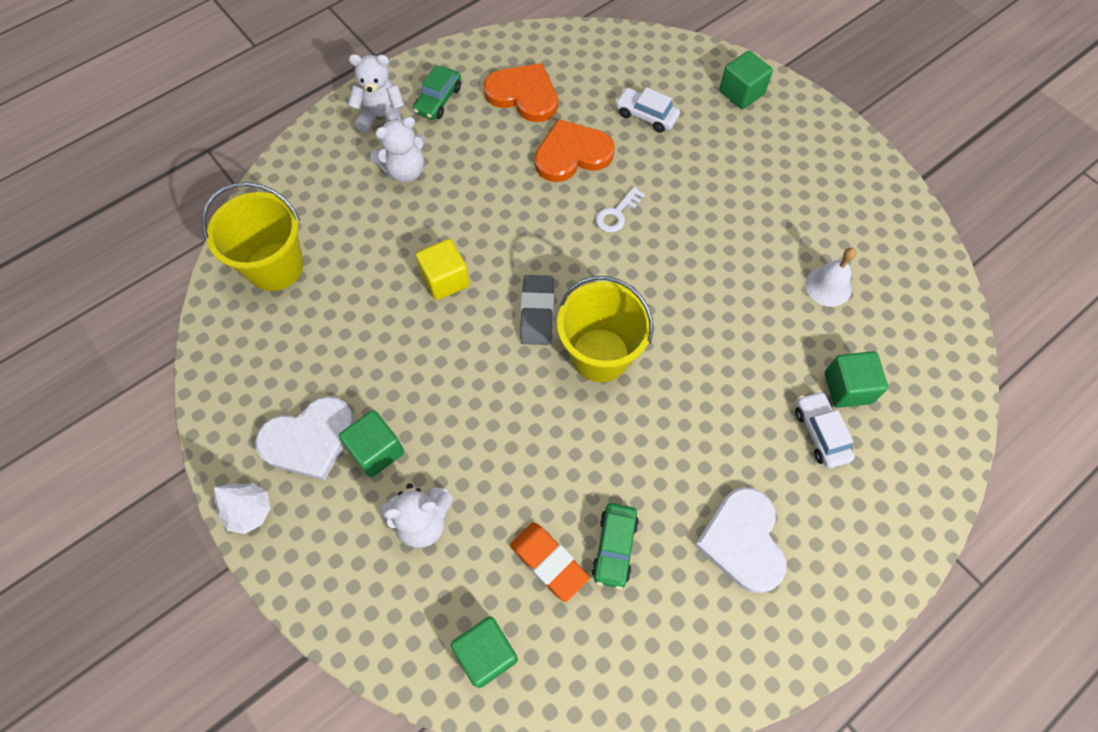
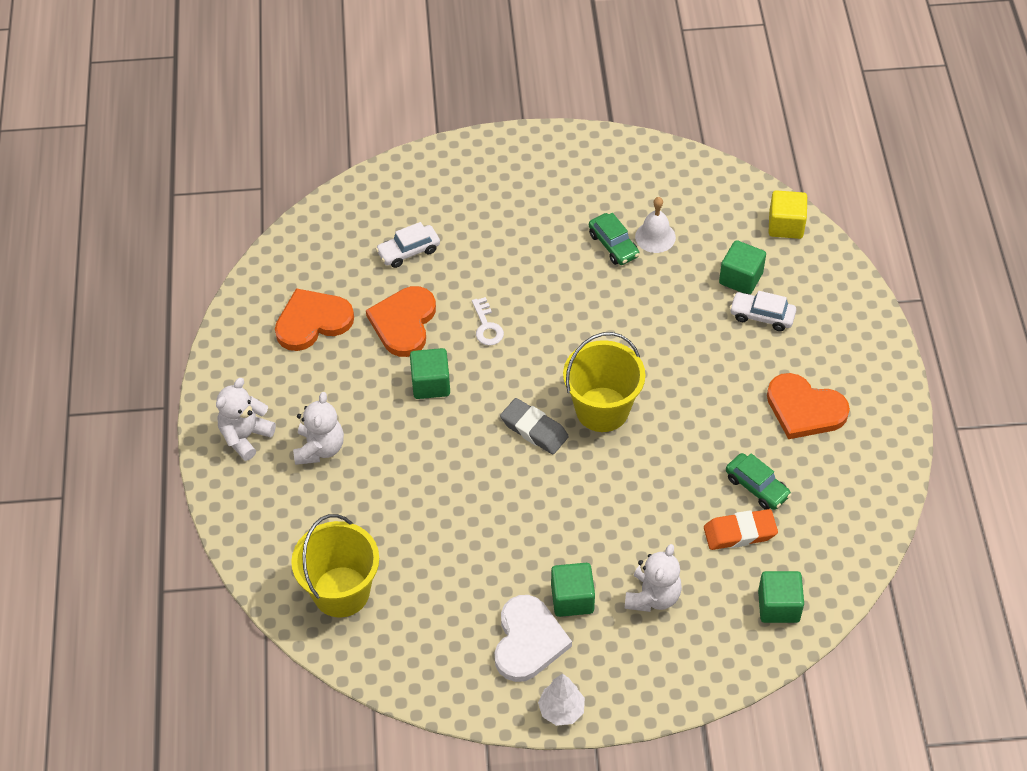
camera: 55 degrees left, 10 degrees down
(438, 100) = (263, 385): green car -> green car (613, 245)
(445, 280) = (454, 475): yellow cube -> yellow cube (785, 225)
(741, 93) = (441, 177): green cube -> green cube (431, 384)
(742, 541) = (804, 409): white heart -> orange heart

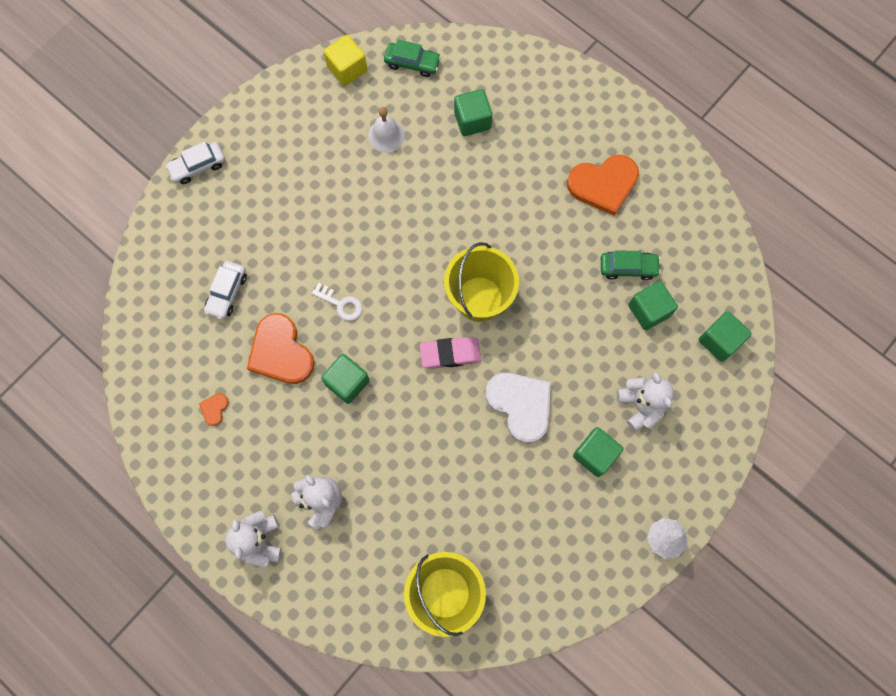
camera: 45 degrees left, 20 degrees up
(312, 321) = (214, 409): orange heart -> orange heart, size x0.43
(528, 641) = (597, 510): white heart -> white heart (520, 405)
(534, 429) = (450, 354): grey eraser -> pink eraser
(613, 245) = (364, 166): green car -> green car (412, 63)
(739, 533) = (649, 310): orange eraser -> green cube
(762, 316) = (512, 138): white car -> white car (198, 166)
(785, 225) = (462, 55): yellow cube -> yellow cube (347, 69)

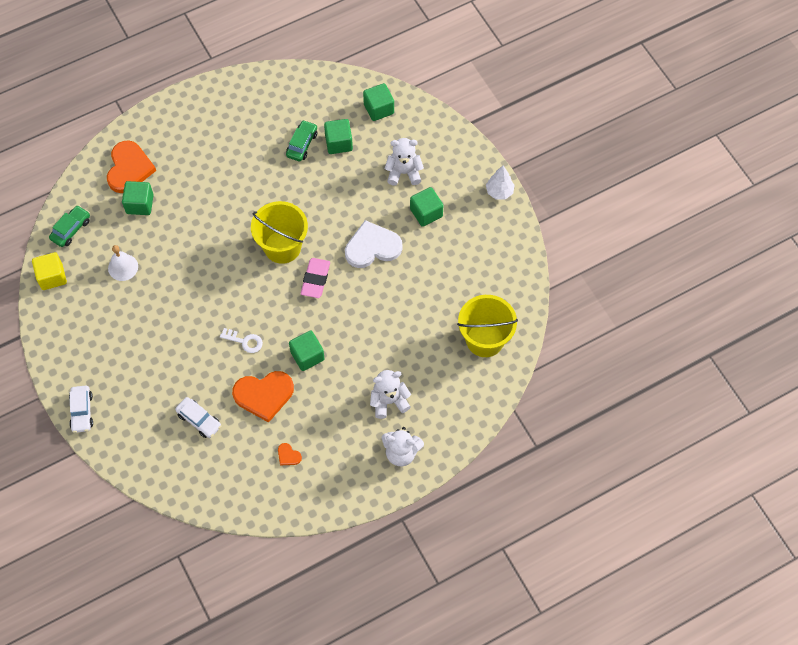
camera: 70 degrees left, 10 degrees down
(341, 304) = (244, 341): white key -> white key turned 60 degrees clockwise
(603, 184) = (232, 137): orange heart -> orange heart (129, 168)

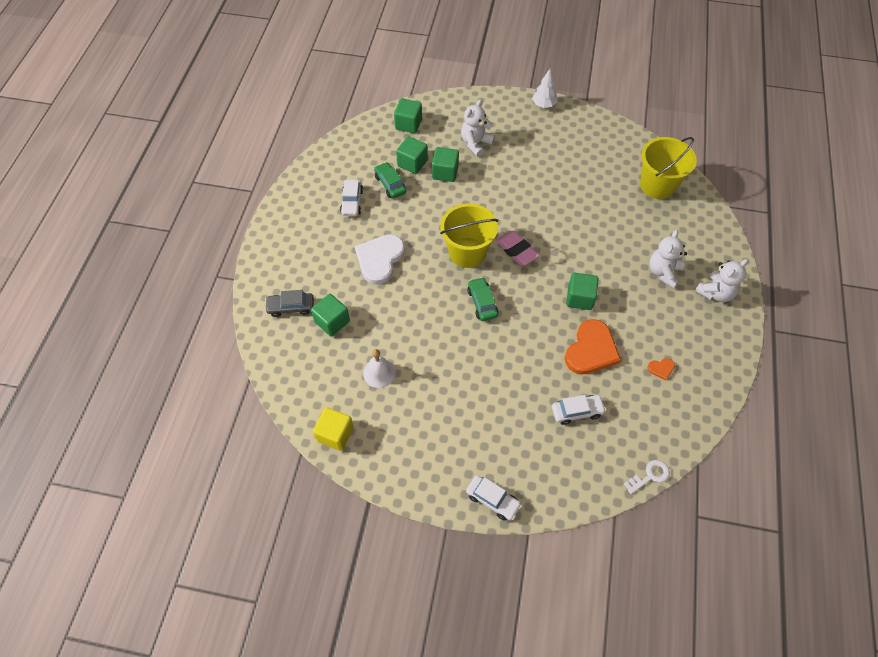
camera: 50 degrees left, 5 degrees down
(71, 229) = (303, 388): green car -> green car (482, 303)
(129, 168) = (291, 307): orange heart -> grey car
(244, 341) = (530, 331): white key -> white key (650, 476)
(260, 132) = (352, 202): none -> white car
(372, 247) = (520, 199): white heart -> white heart (380, 259)
(426, 213) = (522, 152): green cube -> green cube (445, 172)

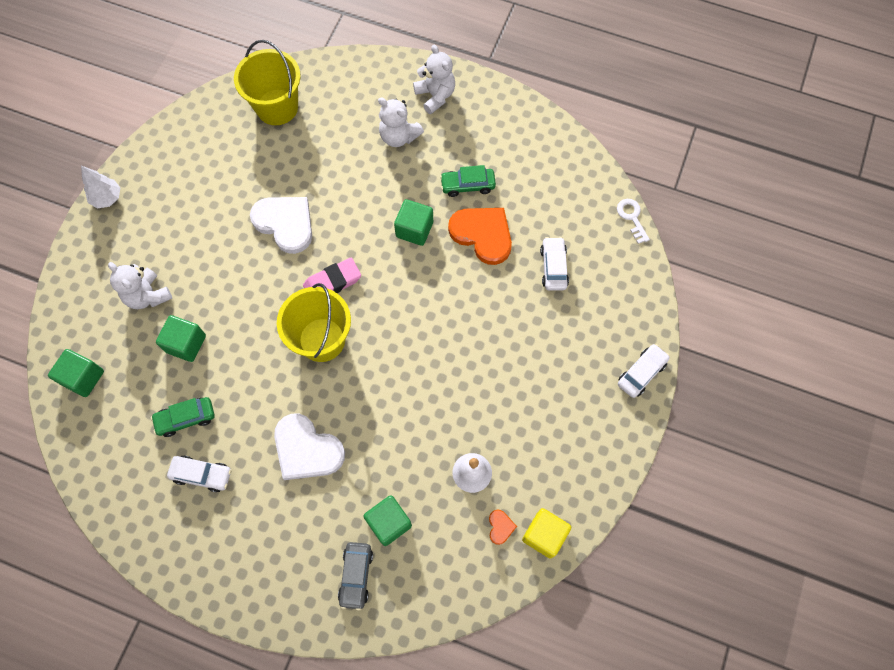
camera: 80 degrees left, 10 degrees up
(412, 163) = (157, 383): green cube -> none
(482, 303) = (398, 336): green car -> green car (467, 185)
(557, 211) = (285, 223): none -> white heart
(661, 369) = (516, 173): orange heart -> orange heart (500, 527)

